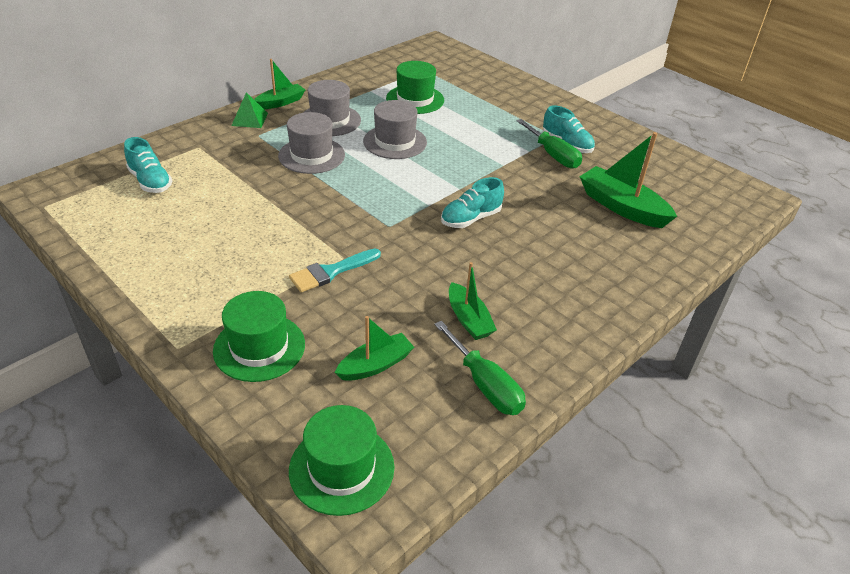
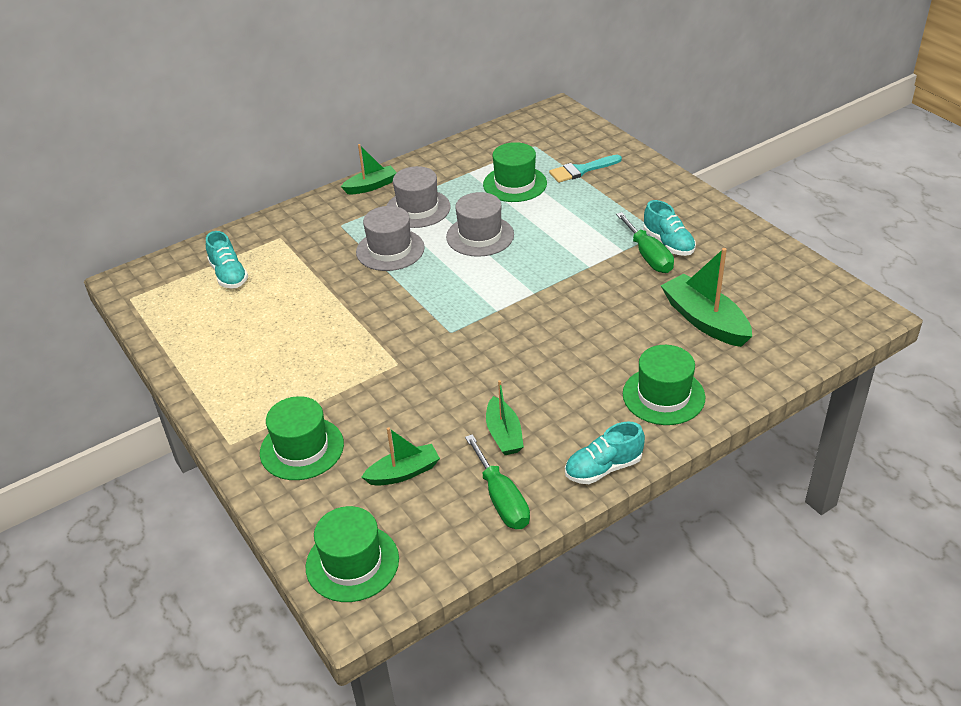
camera: 15 degrees right, 0 degrees up
(249, 119) = (336, 206): green pyramid -> none
(331, 272) = (383, 378): turquoise brush -> turquoise brush (582, 170)
(470, 219) = (536, 327): turquoise shoe -> turquoise shoe (603, 468)
(609, 274) = (663, 396): none -> green hat

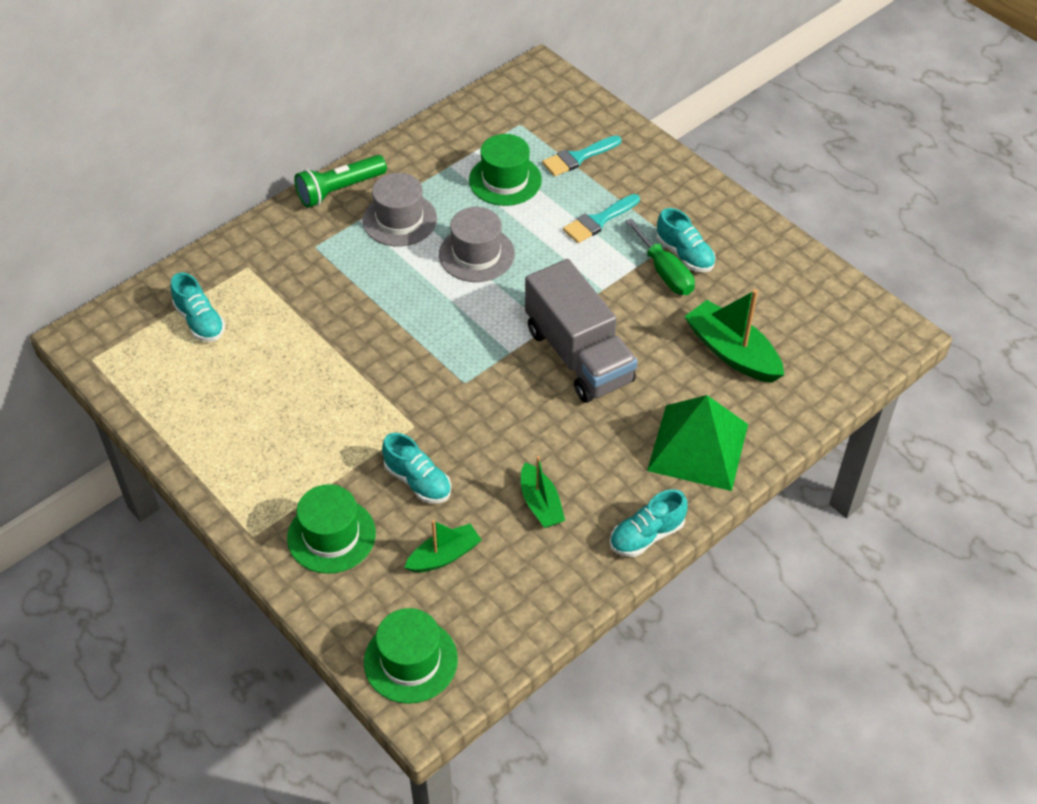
camera: 10 degrees left, 10 degrees up
(371, 186) = (339, 190): green boat -> green flashlight
(390, 250) = (378, 278): grey hat -> none
(392, 408) = (418, 481): none -> turquoise shoe
(501, 499) = (549, 578): green screwdriver -> none
(559, 316) = (578, 355): none -> grey truck
(593, 215) = (599, 220): none -> turquoise brush
(663, 396) = (698, 447): green hat -> green pyramid

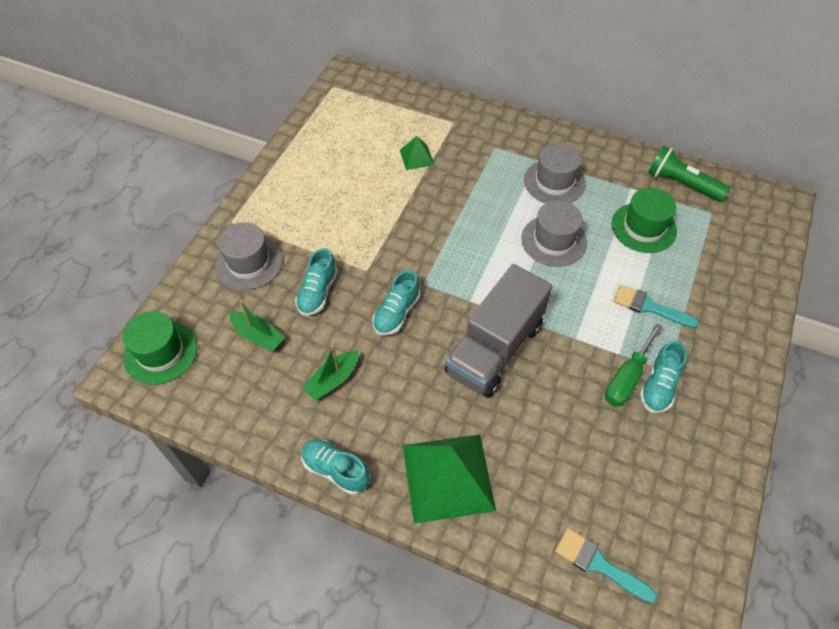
camera: 65 degrees right, 5 degrees up
(200, 321) = (392, 120): turquoise shoe -> turquoise shoe (396, 313)
(278, 321) = (417, 157): none -> green pyramid
(331, 535) = (249, 263): green hat -> grey hat
(339, 190) = (557, 138): green flashlight -> green flashlight (682, 184)
(578, 157) = (708, 265): turquoise brush -> turquoise brush (599, 564)
(732, 352) = (571, 467): green boat -> none

